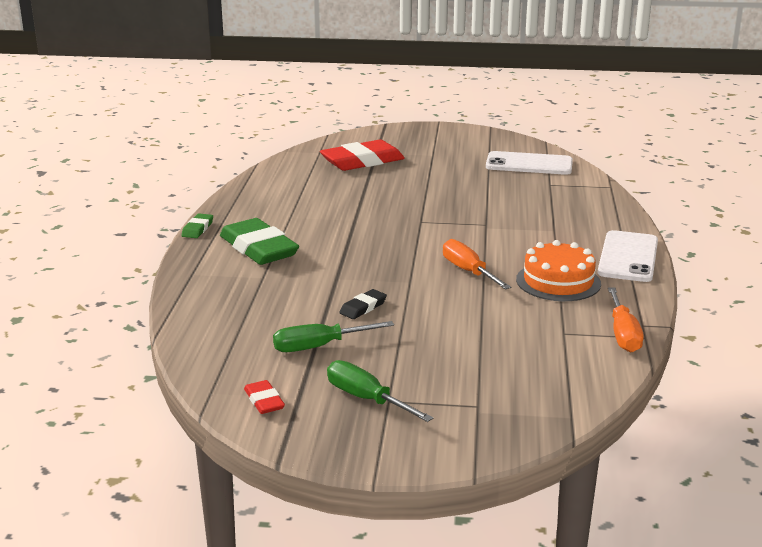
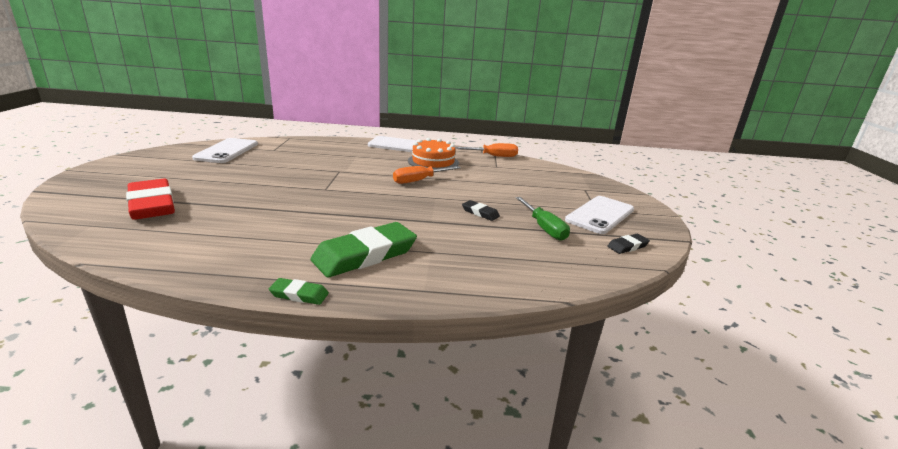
camera: 95 degrees left, 0 degrees up
(264, 401) = (627, 246): red eraser -> black eraser
(367, 399) = (600, 215): green screwdriver -> white phone

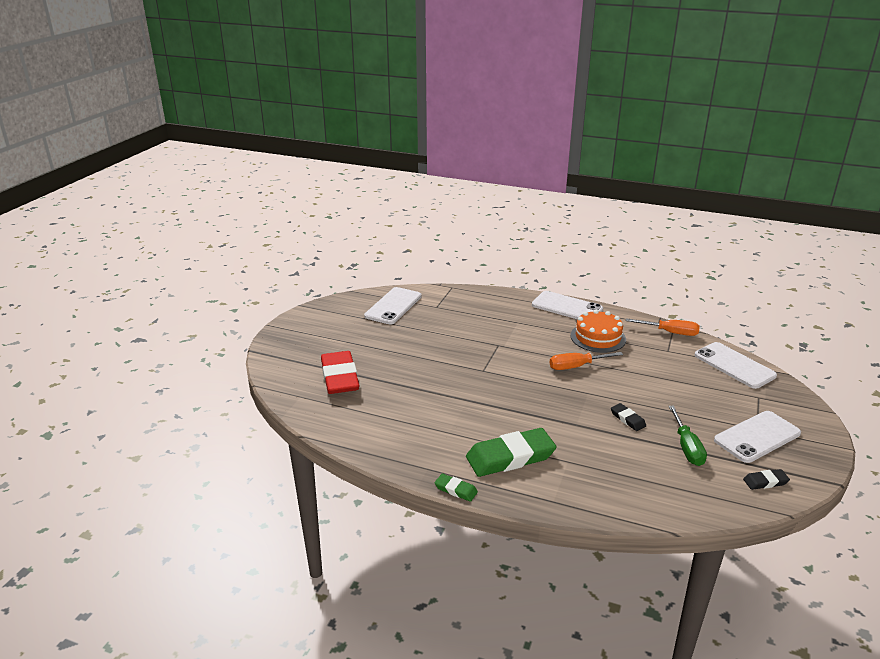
camera: 20 degrees right, 5 degrees up
(554, 172) = (734, 365): none -> white phone

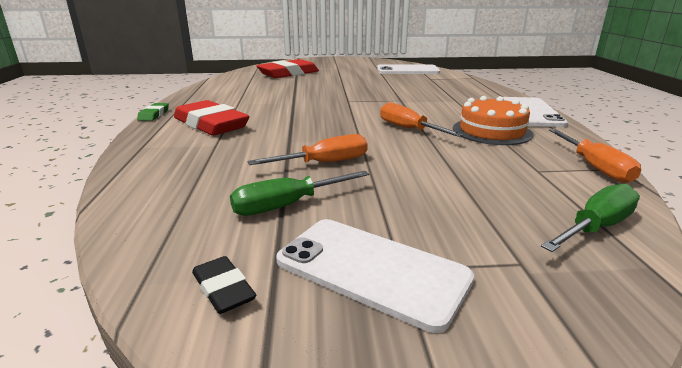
camera: 65 degrees right, 5 degrees down
(510, 457) = (210, 124): green eraser -> red eraser
(627, 419) = (324, 163): black eraser -> orange screwdriver
(734, 365) = (595, 227): white phone -> green screwdriver

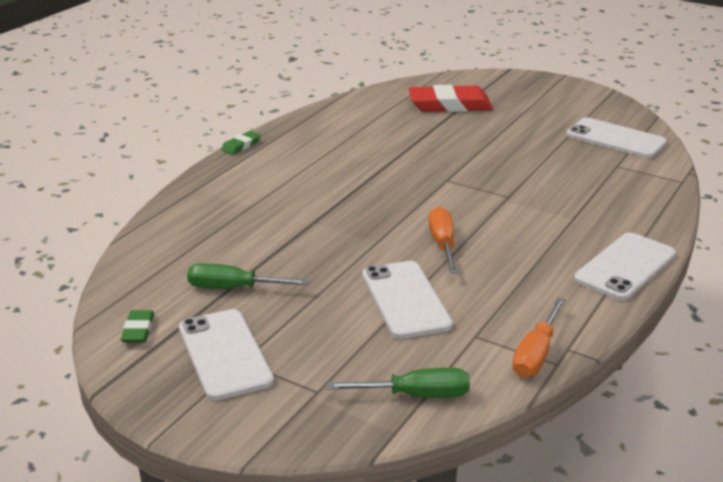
camera: 35 degrees right, 5 degrees up
(210, 124) = (274, 176): red eraser -> none
(223, 289) = (138, 330): black eraser -> green eraser
(324, 163) = (309, 258): orange screwdriver -> none
(448, 165) = (405, 300): none -> white phone
(491, 131) = (523, 277): orange cake -> none

